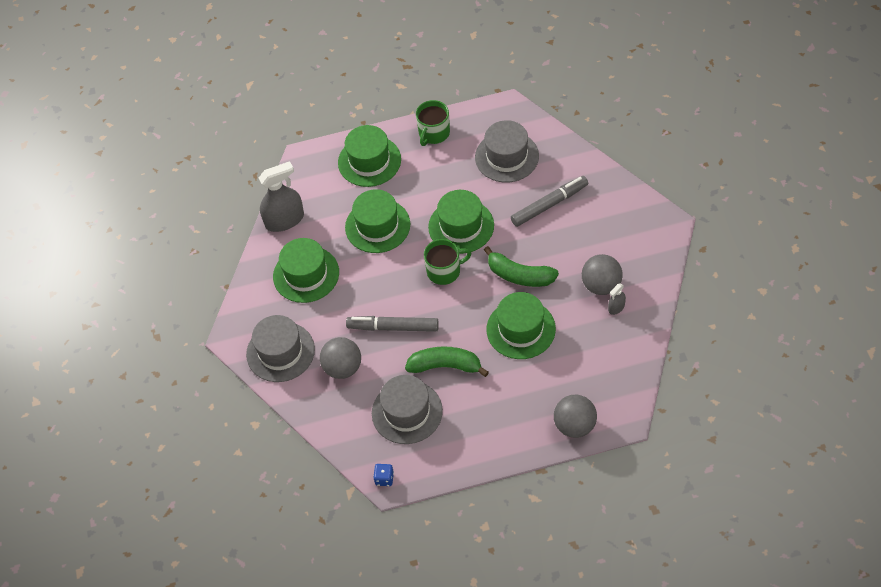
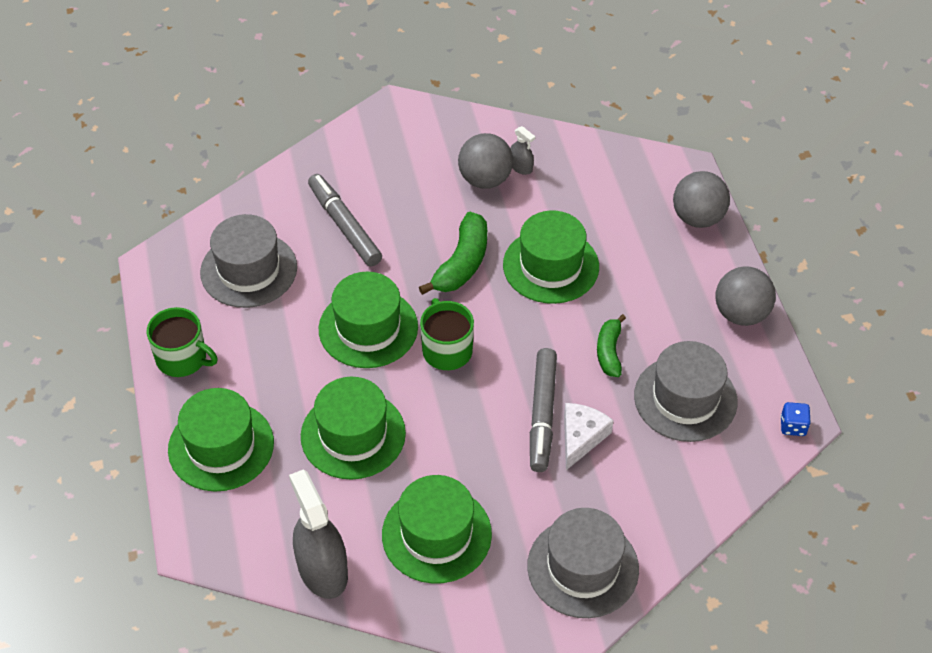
camera: 95 degrees left, 5 degrees down
(343, 368) = (612, 480): grey ball -> grey ball (741, 314)
(375, 350) = (581, 437): none -> white cheese
(445, 366) = (609, 352): green banana -> green banana, size x0.64

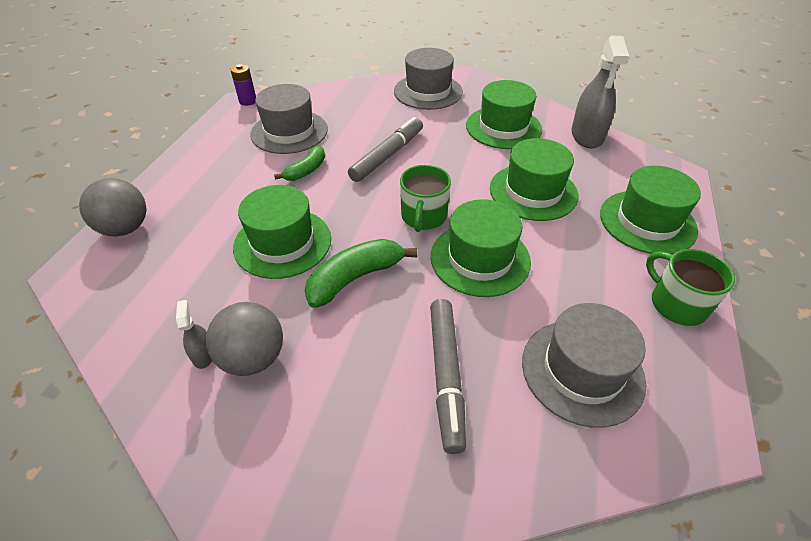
camera: 150 degrees left, 5 degrees down
(581, 437) = (374, 137): white cheese -> none
(741, 314) = (194, 157): grey ball -> none
(793, 426) = (248, 101): blue dice -> purple battery

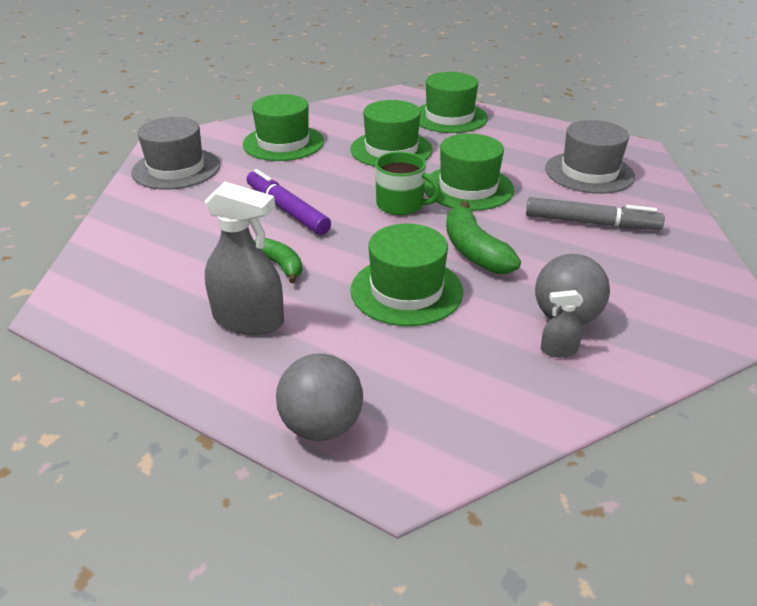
camera: 75 degrees left, 10 degrees down
(248, 101) = (62, 304): purple battery -> none
(289, 132) = (182, 272): grey hat -> none
(387, 155) = (287, 210): grey marker -> purple marker
(587, 136) = (325, 112): grey spray bottle -> grey spray bottle (248, 319)
(677, 304) = (534, 129): green mug -> none

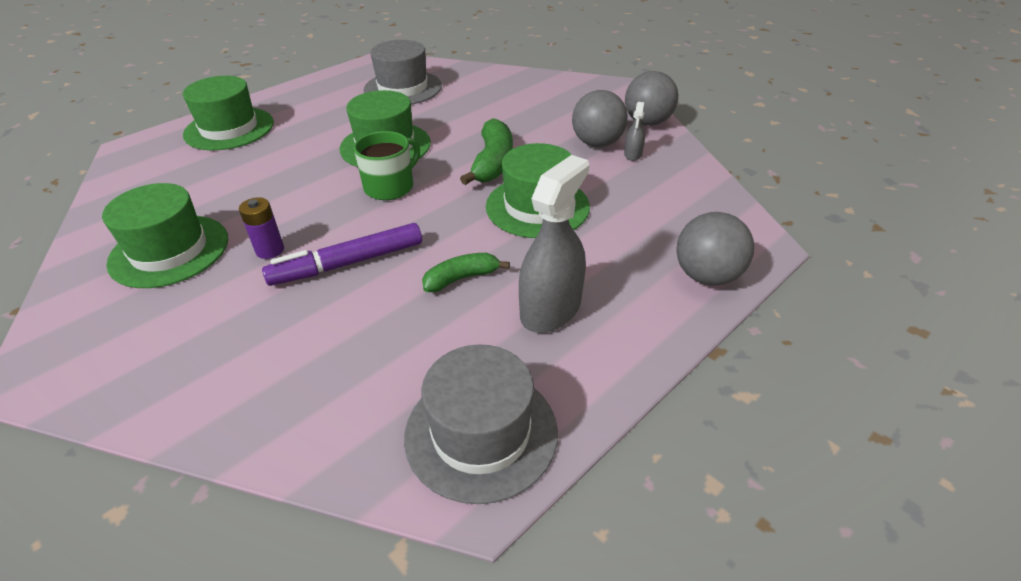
camera: 75 degrees left, 5 degrees up
(176, 169) = (148, 362): grey hat -> grey hat (481, 433)
(294, 176) = (270, 250): none -> purple battery
(391, 149) = (268, 174): green hat -> none
(474, 251) = (493, 163): green banana -> green banana turned 75 degrees counterclockwise
(591, 223) = (479, 105): grey marker -> none
(657, 357) = (647, 122): none -> grey ball

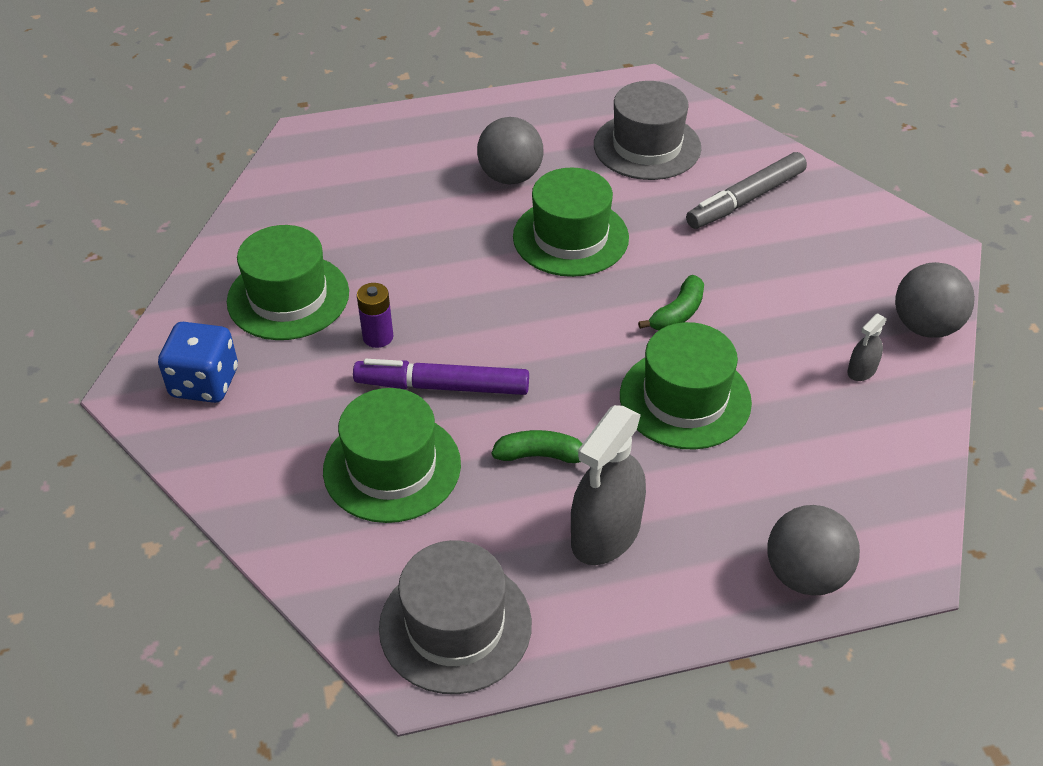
camera: 30 degrees right, 5 degrees up
(113, 341) = (204, 383): none -> blue dice
(229, 129) = (416, 143): green hat -> green hat (392, 467)
(390, 186) = (541, 301): green mug -> none
(488, 96) = (746, 199): none -> grey marker
(493, 163) = (677, 313): green banana -> green banana, size x0.64
(550, 309) = (606, 533): grey spray bottle -> grey spray bottle turned 150 degrees clockwise
(597, 143) = (829, 334): grey ball -> grey ball (510, 177)

